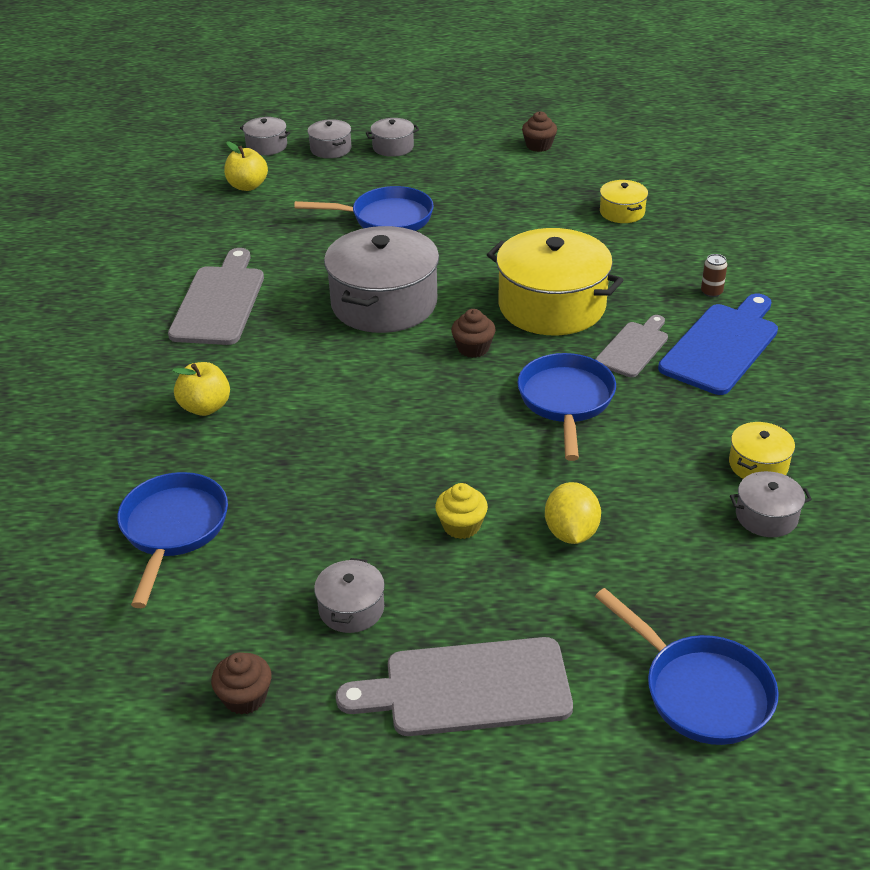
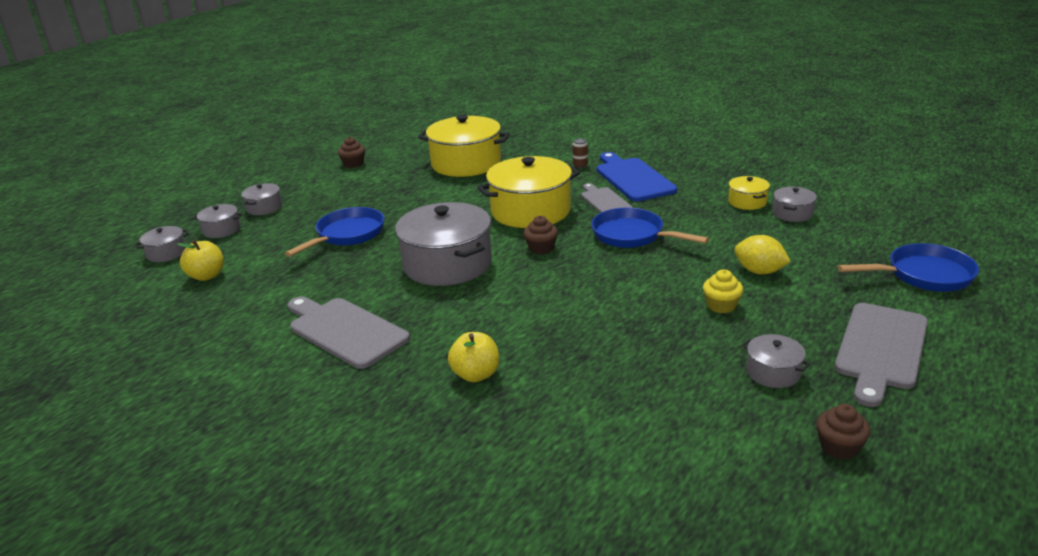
camera: 55 degrees left, 10 degrees down
(173, 530) = (616, 432): blue pan -> none
(622, 212) = (466, 163): yellow pot -> yellow pot, size x2.15

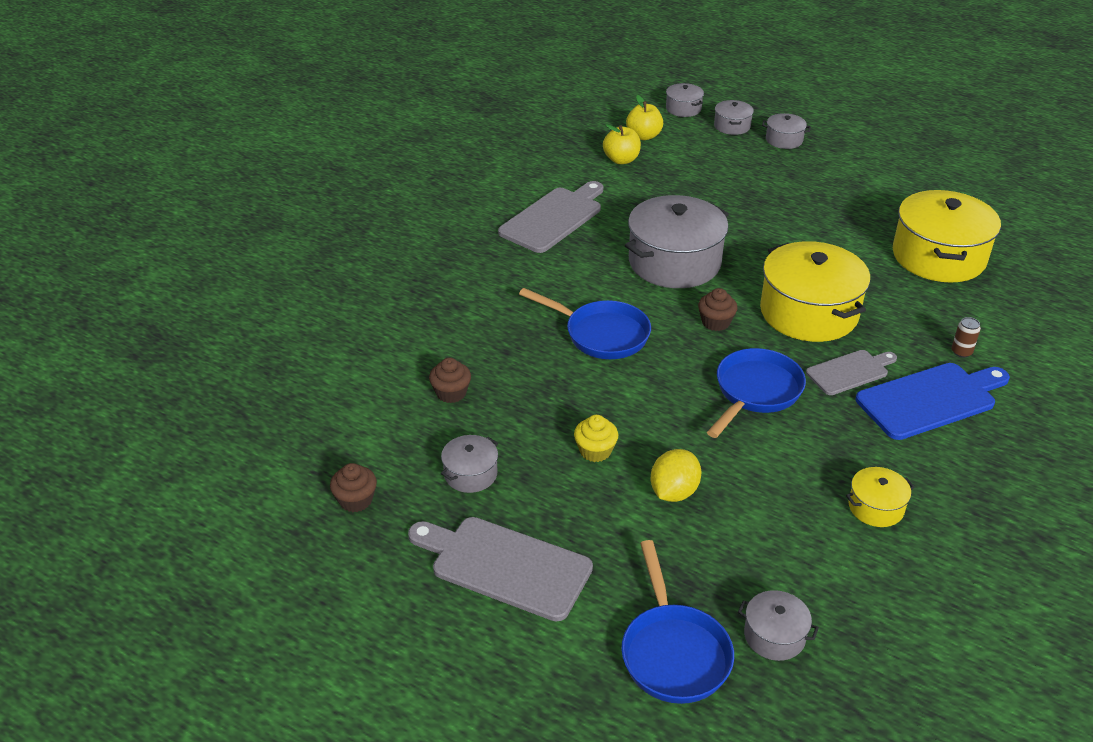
camera: 85 degrees right, 10 degrees up
(347, 235) = (730, 196): blue pan -> blue pan (601, 334)
(353, 164) = (911, 176): brown cupcake -> brown cupcake (451, 393)
(476, 374) = (484, 291): yellow apple -> yellow apple (621, 160)
(792, 213) = (846, 550): grey pot -> grey pot (774, 636)

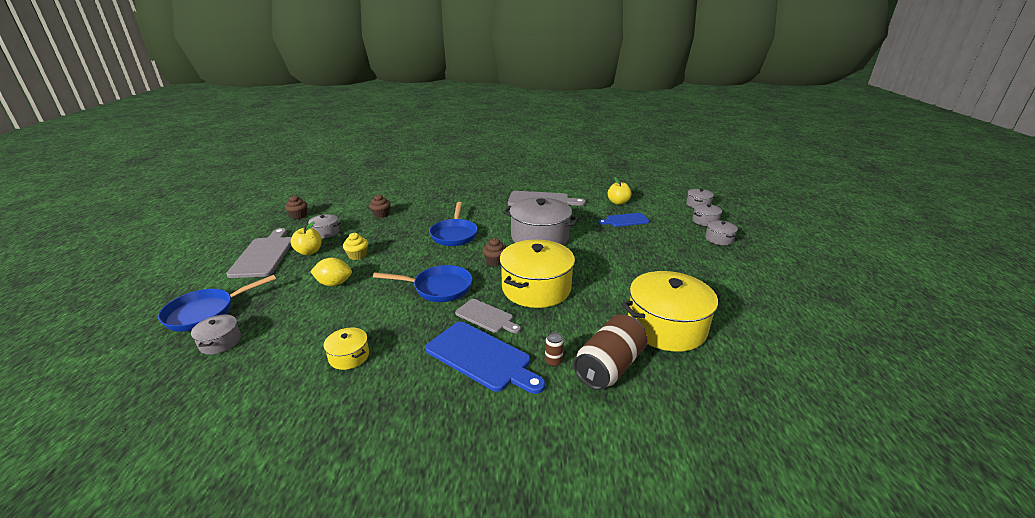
camera: 60 degrees right, 10 degrees down
(643, 136) = (651, 202): yellow apple -> yellow apple (309, 252)
(681, 178) = (625, 220): none -> blue cutting board
(986, 320) = (609, 366): none -> brown can

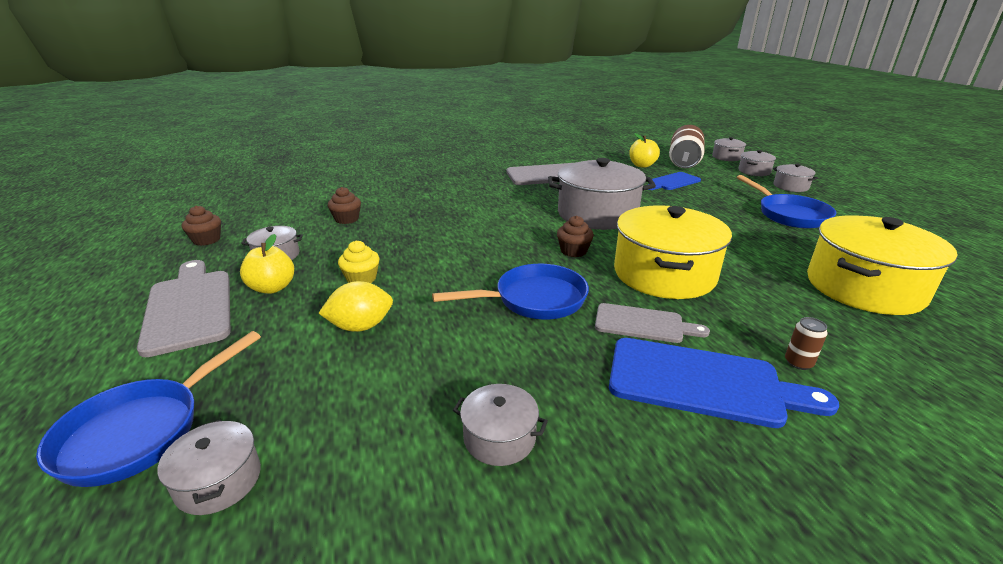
camera: 20 degrees left, 0 degrees up
(349, 356) = (499, 438): yellow pot -> grey pot
(454, 234) = (482, 228): blue pan -> blue pan (789, 214)
(609, 366) = (869, 351): brown can -> brown can (684, 162)

